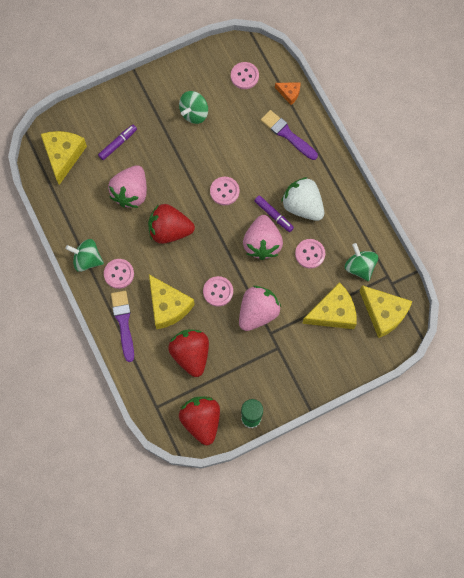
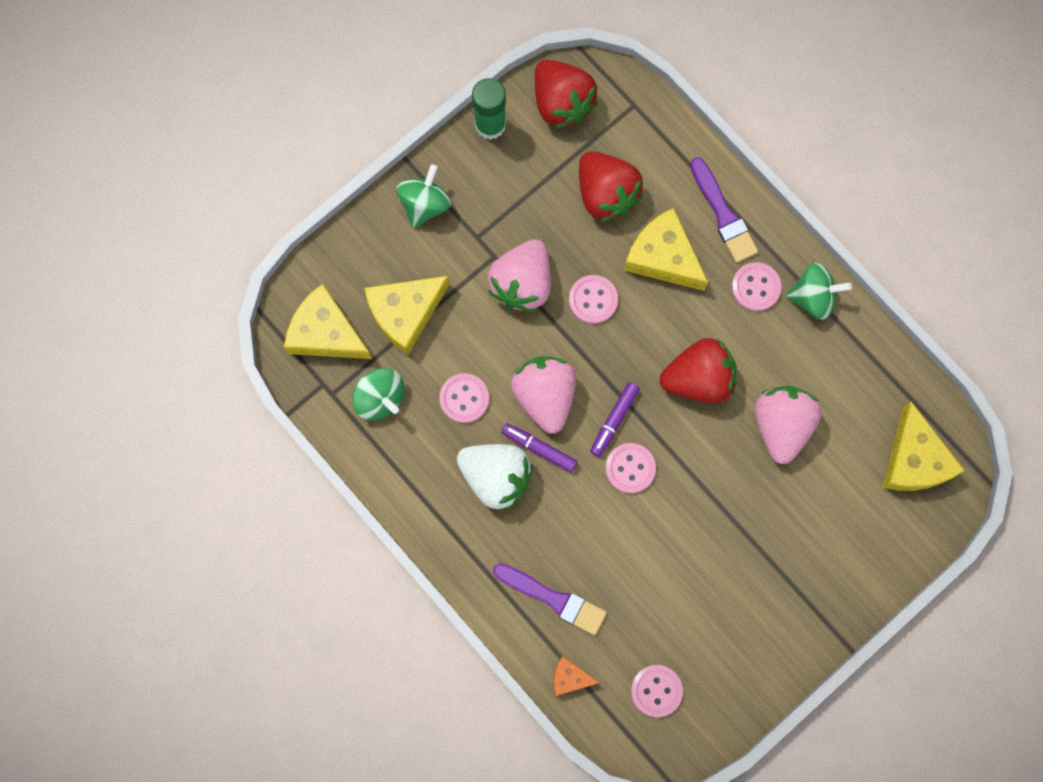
camera: 165 degrees right, 5 degrees up
(118, 144) = (832, 505): purple marker -> purple marker (614, 420)
(194, 113) = (722, 596): green spinning top -> green spinning top (425, 204)

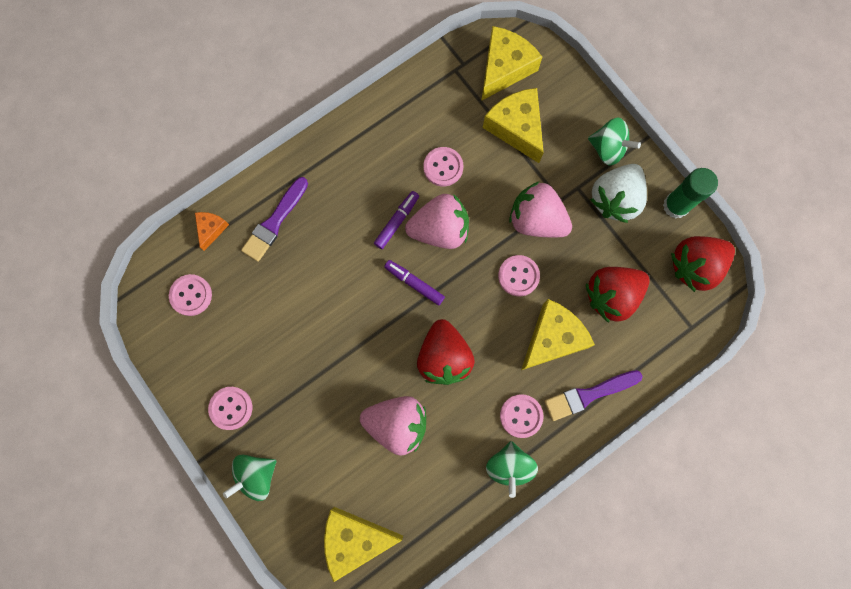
camera: 95 degrees right, 0 degrees up
(380, 398) = (449, 104): green spinning top -> green spinning top (256, 475)
(496, 477) = (377, 186): white strawberry -> white strawberry (615, 199)
(630, 468) = (373, 292): pink button -> pink button (231, 408)

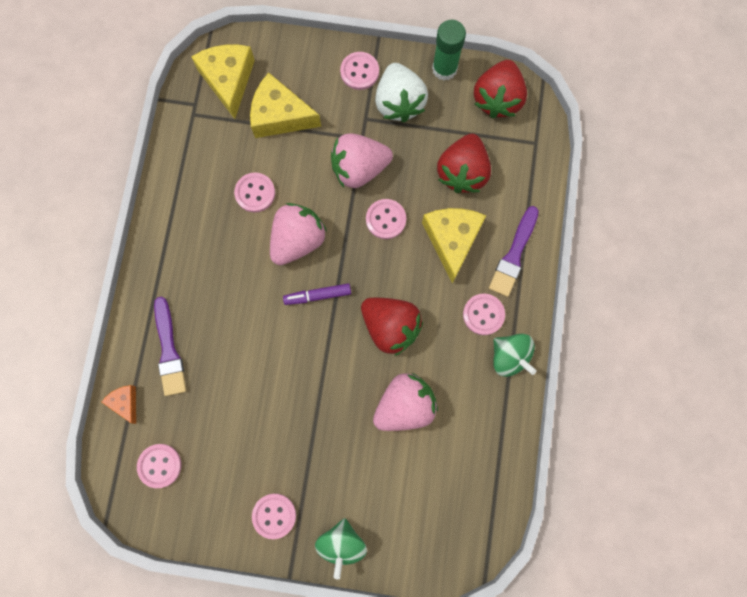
camera: 45 degrees left, 0 degrees up
(355, 539) = (456, 514): yellow cheese -> none
(397, 221) = (260, 263): purple marker -> none
(608, 149) = (359, 72): green spinning top -> pink button

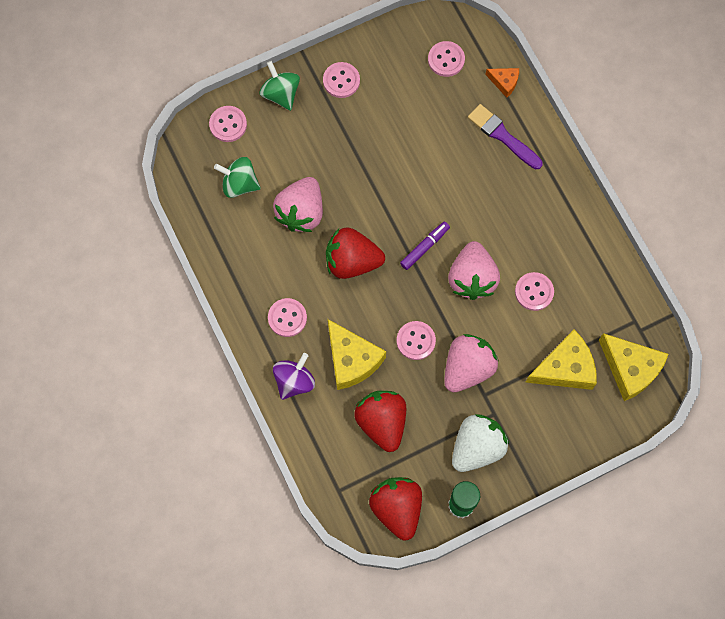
camera: 145 degrees right, 5 degrees down
(359, 72) = (530, 452): pink button -> pink button (228, 124)
(399, 102) = (477, 447): white strawberry -> white strawberry turned 90 degrees clockwise
(509, 357) = (246, 299): green spinning top -> green spinning top (239, 184)
(513, 255) = (294, 381): purple brush -> purple spinning top

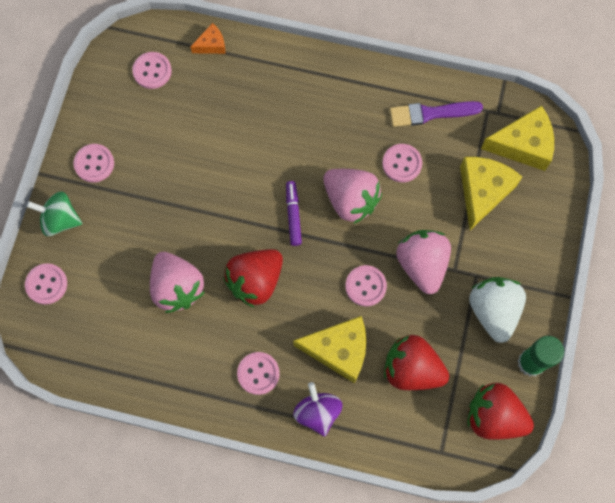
camera: 50 degrees left, 0 degrees up
(239, 184) = (107, 317): green spinning top -> none
(502, 136) = (254, 82): purple brush -> purple brush (430, 113)

